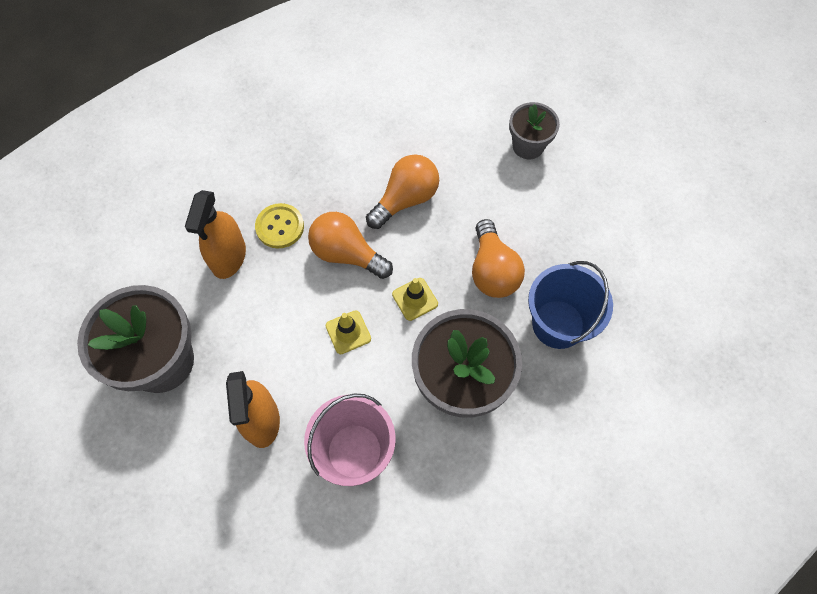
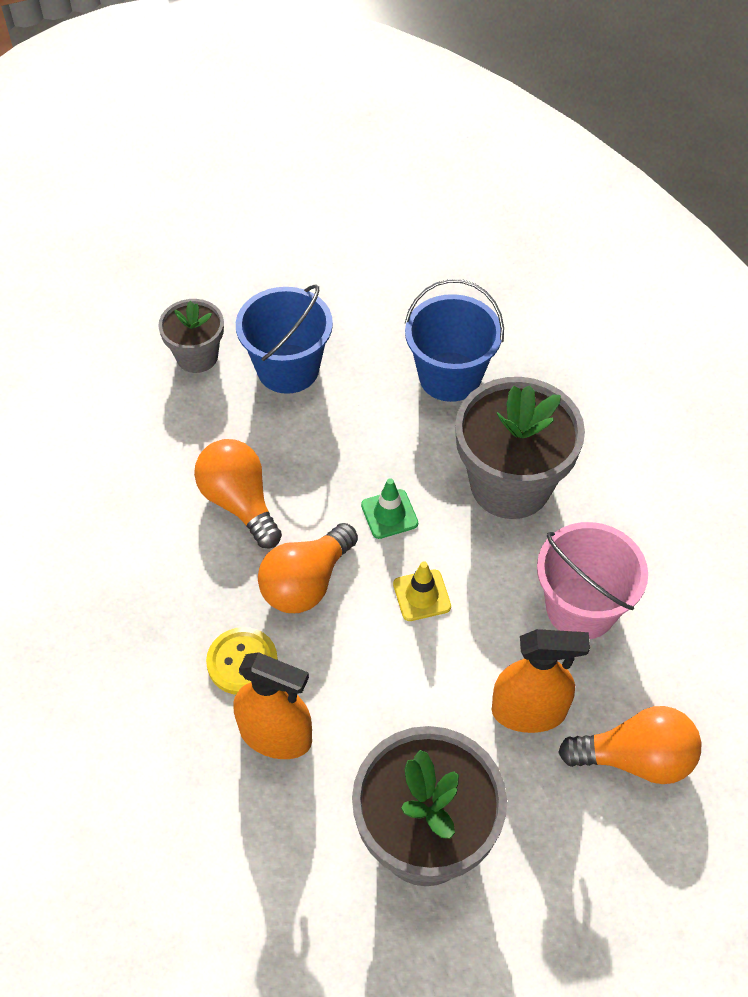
camera: 80 degrees left, 10 degrees down
(415, 299) = (389, 514): yellow traffic cone -> green traffic cone
(492, 271) = (367, 426): orange light bulb -> orange light bulb (635, 758)
(533, 207) = (288, 369): none -> blue bucket

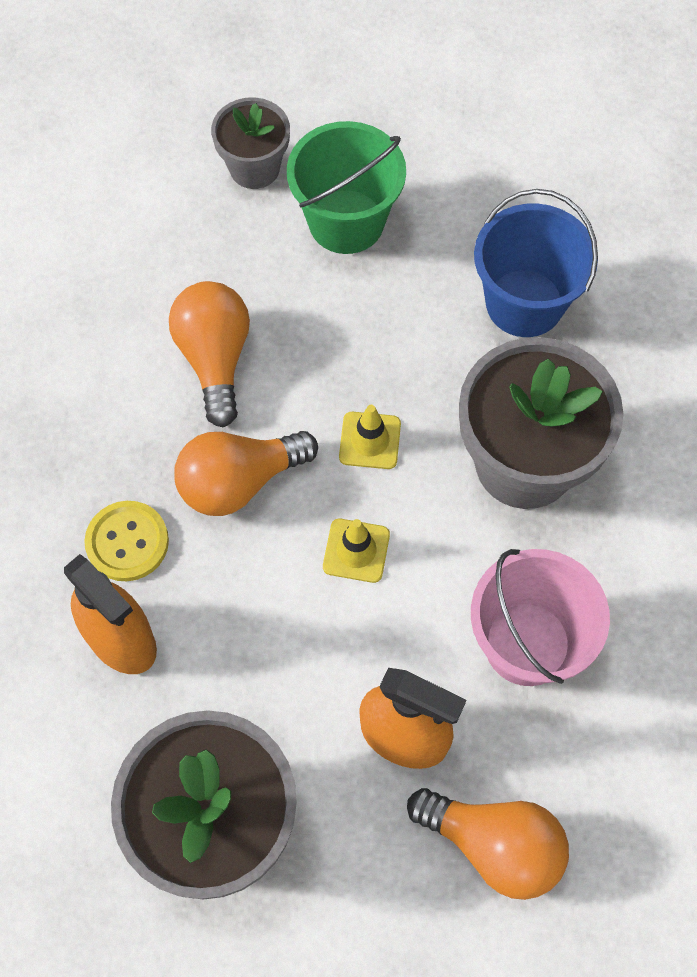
camera: 25 degrees right, 10 degrees up
(288, 369) = (346, 221): blue bucket -> green bucket
(389, 514) = (370, 440): green traffic cone -> yellow traffic cone

